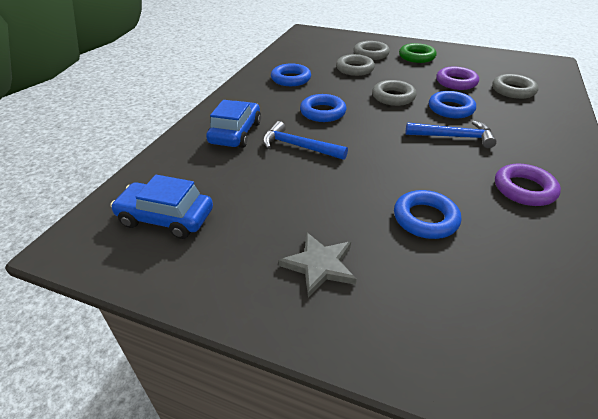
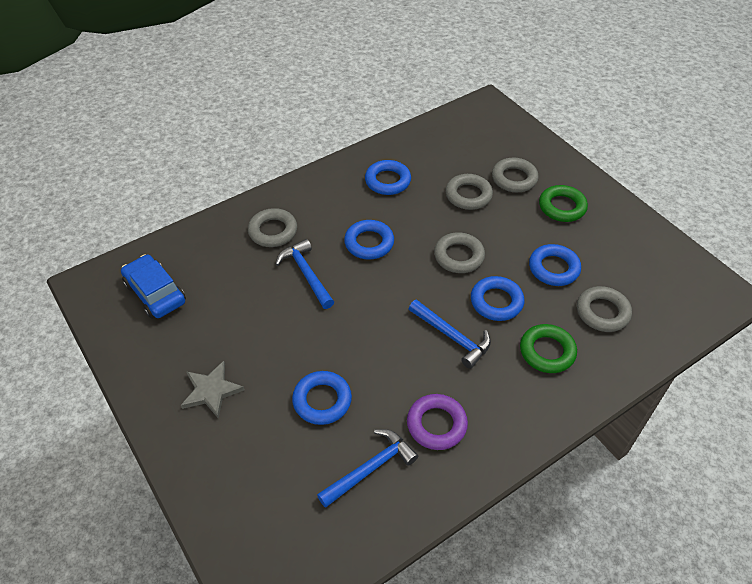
camera: 35 degrees right, 10 degrees up
(235, 133) = (273, 231): blue car -> grey ring
(456, 82) = (553, 268): purple ring -> blue ring
(517, 119) = (547, 351): none -> green ring
(529, 244) = (370, 468): none -> blue hammer

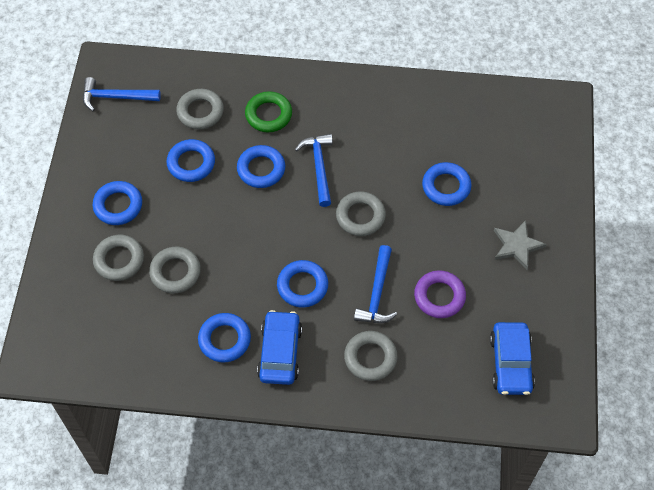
camera: 140 degrees left, 10 degrees up
(342, 196) = (280, 352): none -> blue car
(370, 468) = (450, 127): blue hammer -> blue hammer (116, 97)
(436, 424) = (386, 123): purple ring -> purple ring (439, 296)
(458, 256) = (247, 223): grey ring -> grey ring (360, 216)
(562, 207) = (118, 205): green ring -> blue ring

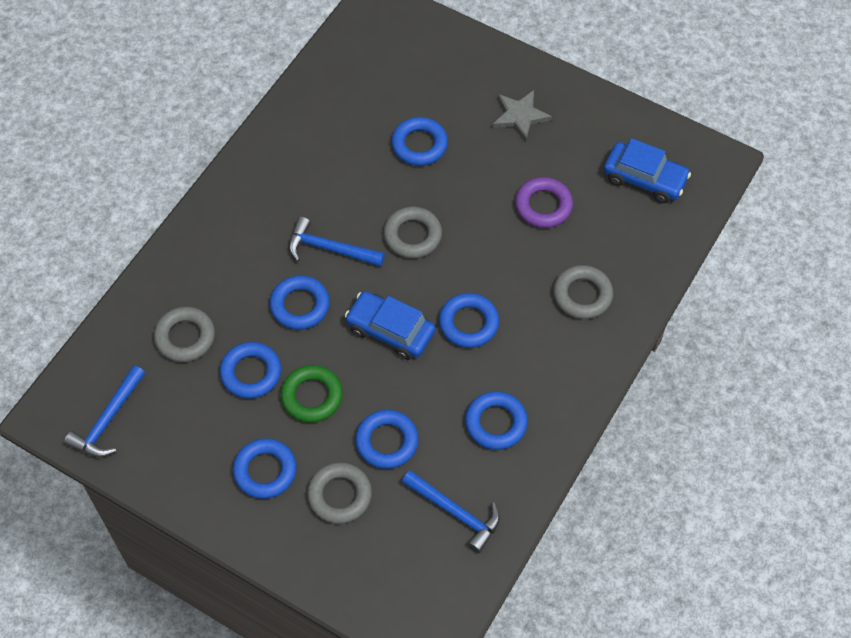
camera: 65 degrees left, 0 degrees up
(175, 272) = (387, 442): grey ring -> blue ring
(268, 115) = (231, 270): green ring -> green ring (312, 396)
(280, 352) = (536, 375): blue car -> blue car (390, 331)
(377, 293) = (512, 258): blue hammer -> blue hammer (455, 513)

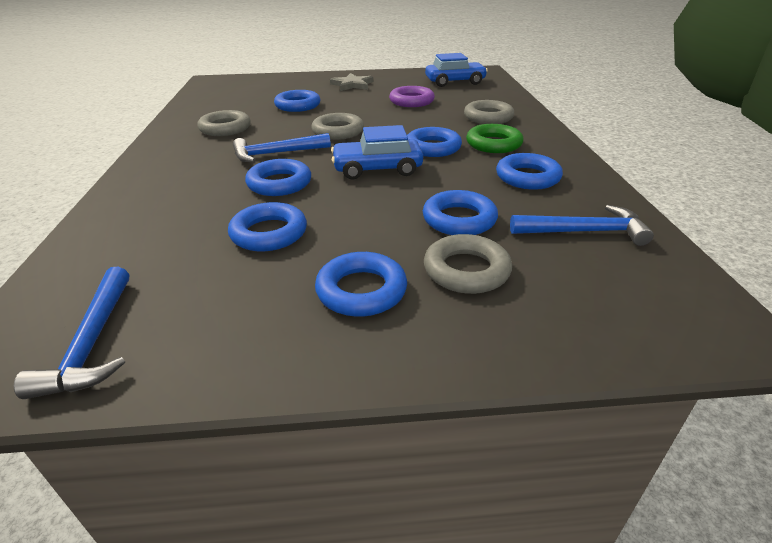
camera: 35 degrees left, 25 degrees down
(185, 337) = (167, 239): grey ring -> grey ring (225, 128)
(312, 396) = (351, 223): green ring -> green ring (493, 144)

